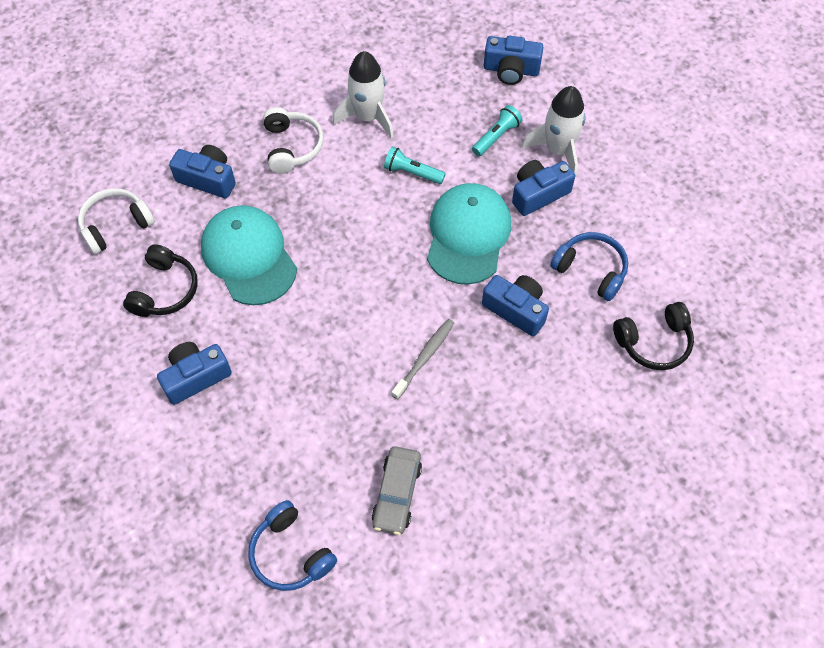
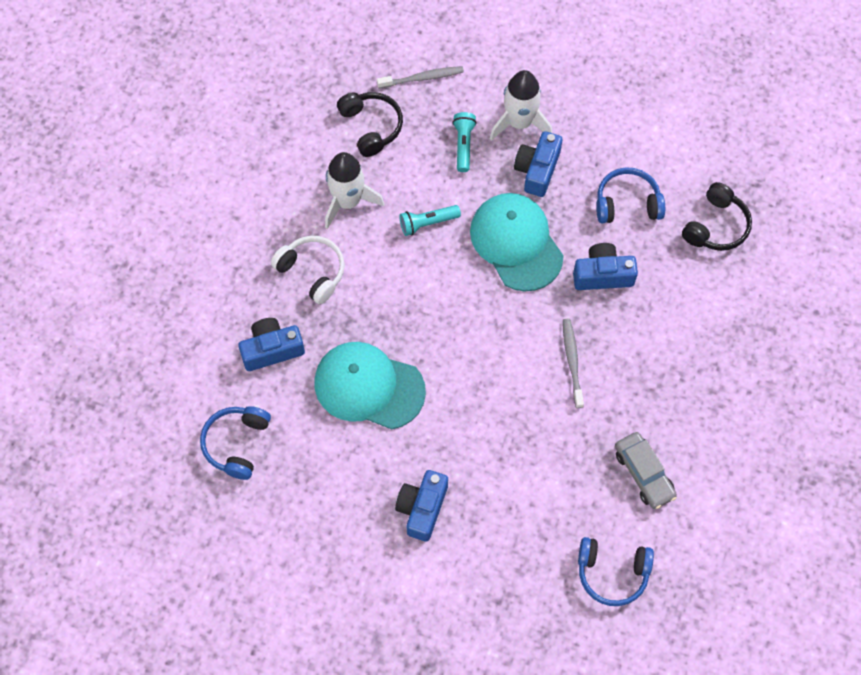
camera: 40 degrees left, 5 degrees up
(116, 225) = (237, 444): white headphones -> blue headphones
(164, 290) = (330, 463): black headphones -> black headphones (371, 127)
(511, 70) = (422, 78): blue camera -> grey toothbrush

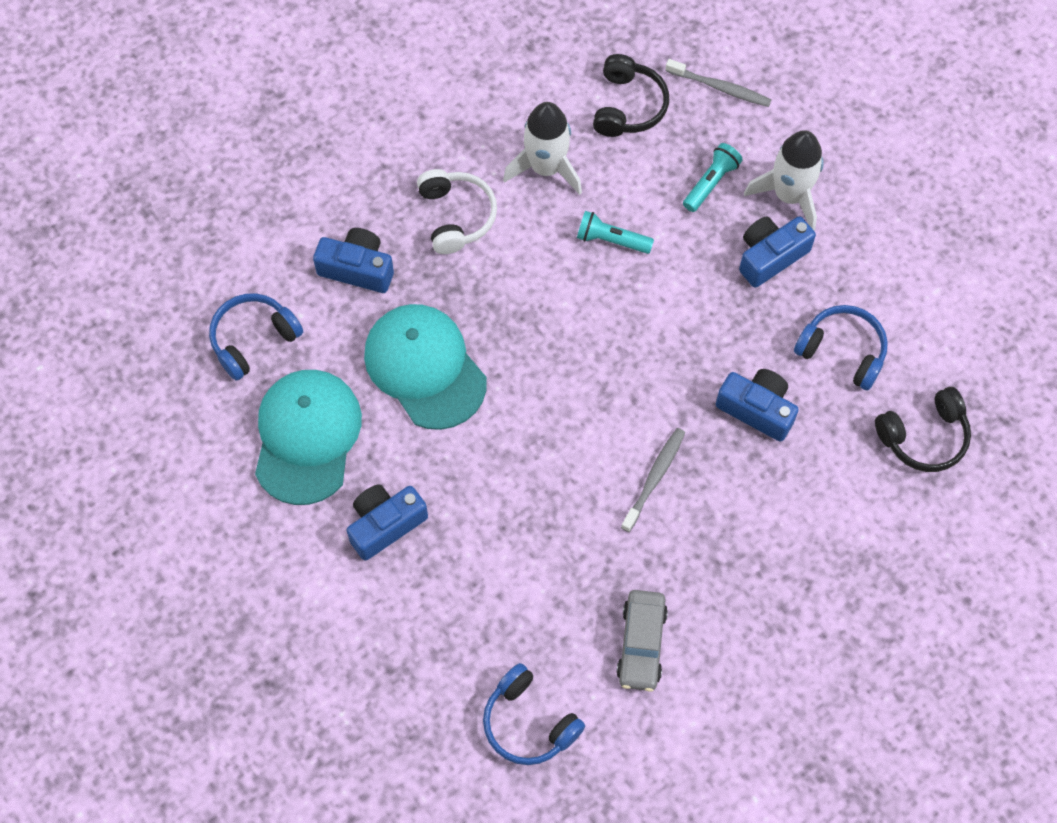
camera: 35 degrees right, 0 degrees up
(516, 243) = (689, 318): turquoise cap -> turquoise cap (307, 437)

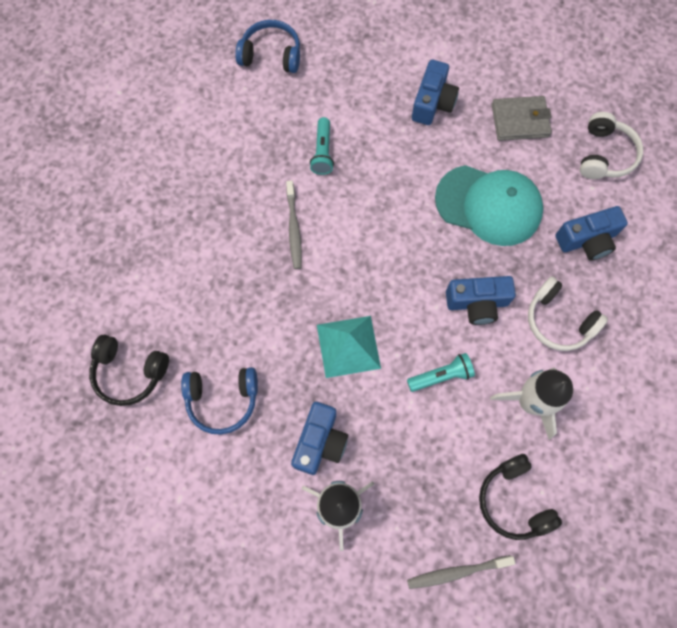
camera: 145 degrees right, 5 degrees up
(253, 339) = (604, 155): blue headphones -> white headphones
(307, 437) = (520, 121): turquoise cap -> grey wallet
(641, 644) = (236, 130): grey car -> none
(682, 322) = (348, 346): none -> turquoise pyramid
(711, 183) = (404, 475): turquoise flashlight -> turquoise flashlight (322, 152)
(757, 409) = (257, 317): blue camera -> blue camera (477, 303)
(924, 436) = (129, 372): black headphones -> black headphones turned 105 degrees counterclockwise

